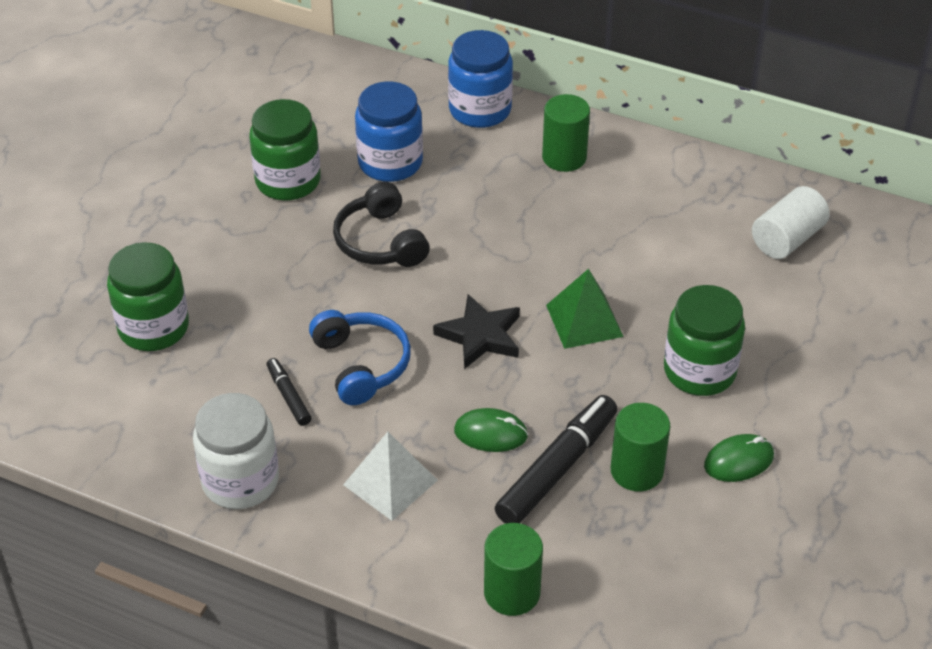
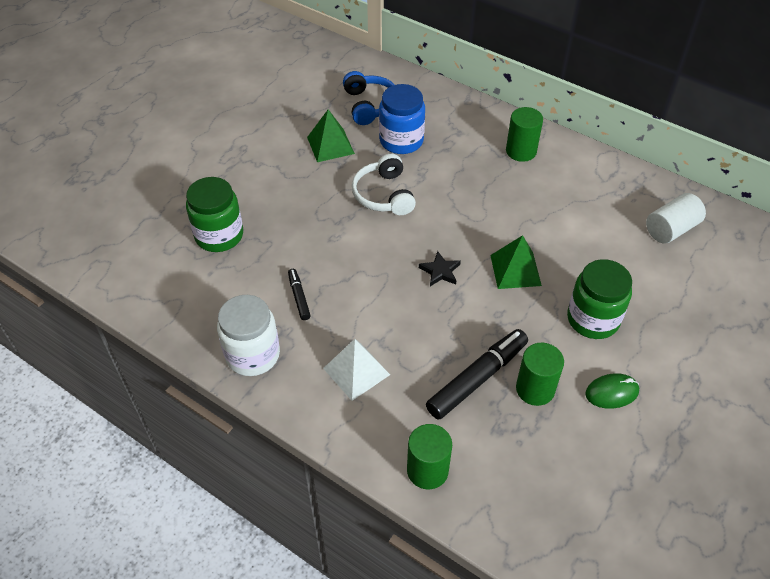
camera: 10 degrees right, 5 degrees up
(288, 181) = (330, 145): green jar -> green pyramid
(361, 364) = (353, 281): blue headphones -> blue headphones (370, 105)
(380, 241) = (383, 195): black headphones -> white headphones
(480, 110) = (469, 112): blue jar -> none
(480, 336) = (440, 271): black star -> black star, size x0.66
(491, 433) = (434, 345): green mouse -> none

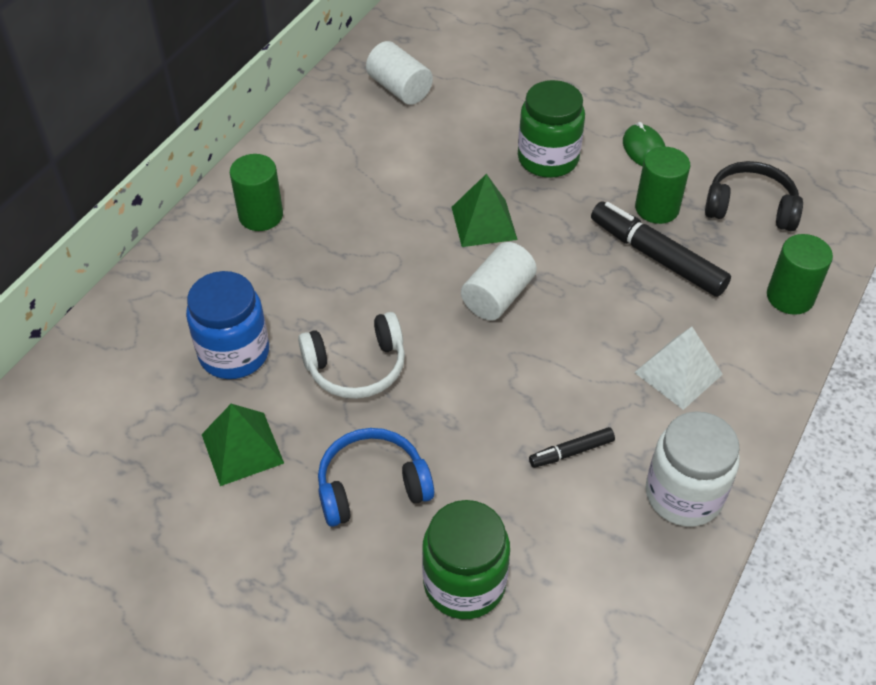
camera: 95 degrees left, 0 degrees up
(370, 105) = (141, 401): blue headphones -> blue headphones (372, 486)
(440, 271) = (497, 296): black star -> white cylinder
(538, 465) = (750, 207): none -> black headphones

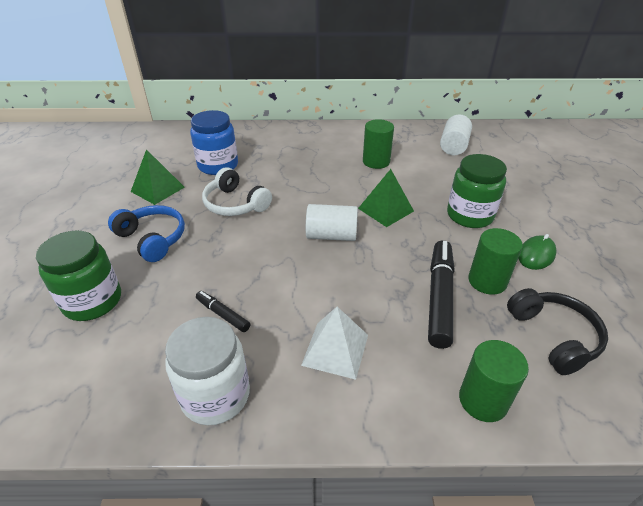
camera: 60 degrees right, 10 degrees down
(261, 215) = (314, 141): green cylinder -> green cylinder (376, 162)

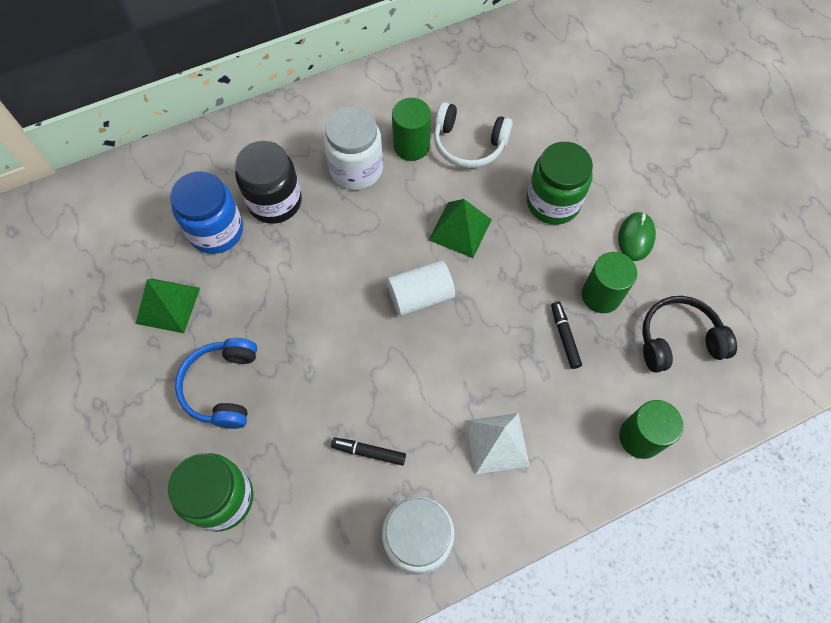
camera: 25 degrees left, 25 degrees up
(152, 239) = (222, 387): blue headphones -> blue headphones turned 105 degrees counterclockwise
(235, 204) = (282, 291): white headphones -> white headphones (469, 144)
(265, 163) = (275, 201): none -> black jar
(330, 162) = (356, 169): none -> white jar
(439, 297) = (564, 337): black marker -> black marker, size x0.51
(453, 146) = (492, 79): white cylinder -> none
(554, 336) = (678, 340): black headphones -> black headphones turned 60 degrees counterclockwise

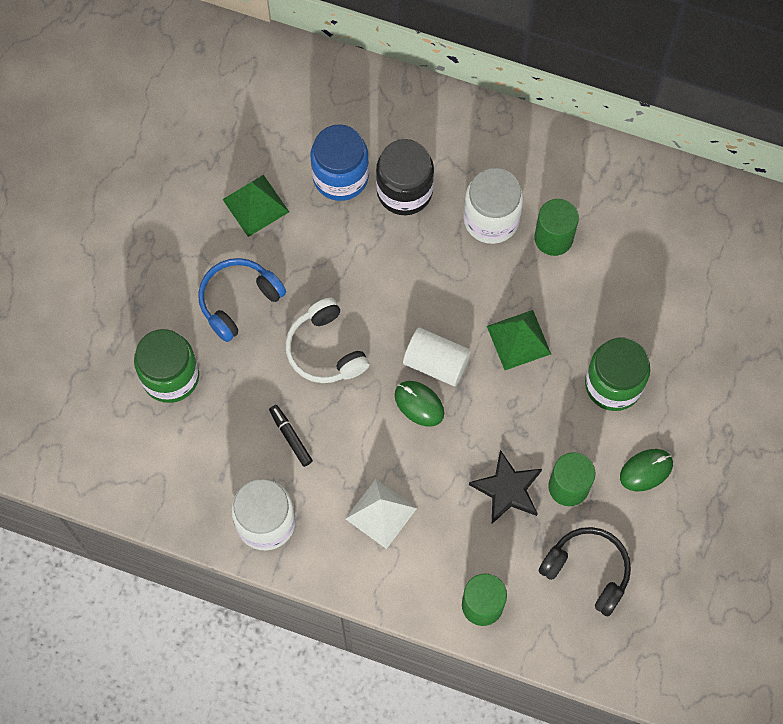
camera: 45 degrees right, 5 degrees up
(439, 336) = (419, 404): none -> green mouse
(469, 144) = (600, 277): white headphones -> white headphones (325, 350)
(564, 337) = (507, 489): black marker -> black star

